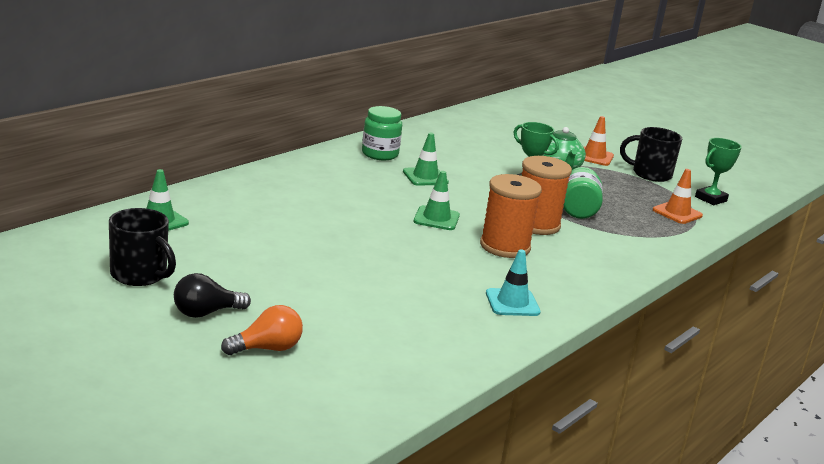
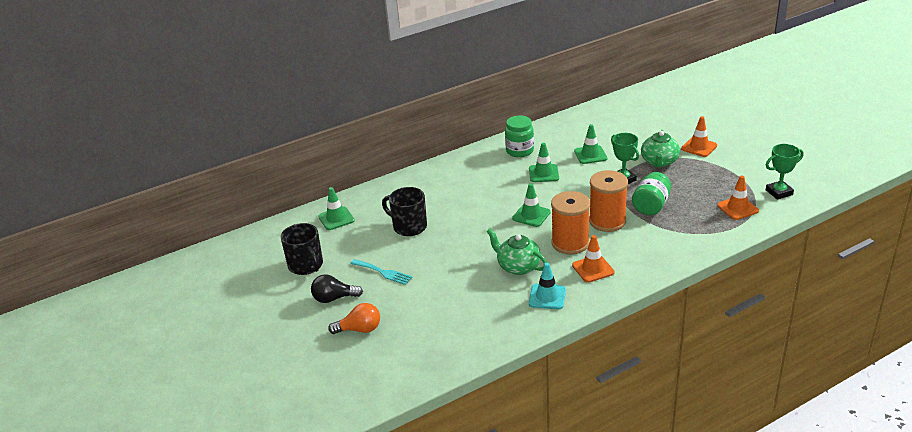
camera: 25 degrees right, 10 degrees up
(266, 281) = (383, 272): none -> turquoise fork
(453, 271) = (518, 266): none -> green teapot
(472, 160) = (590, 155): none -> green traffic cone
(551, 272) = (593, 269): none -> orange traffic cone
(650, 174) = (739, 165): black mug -> black mug (409, 226)

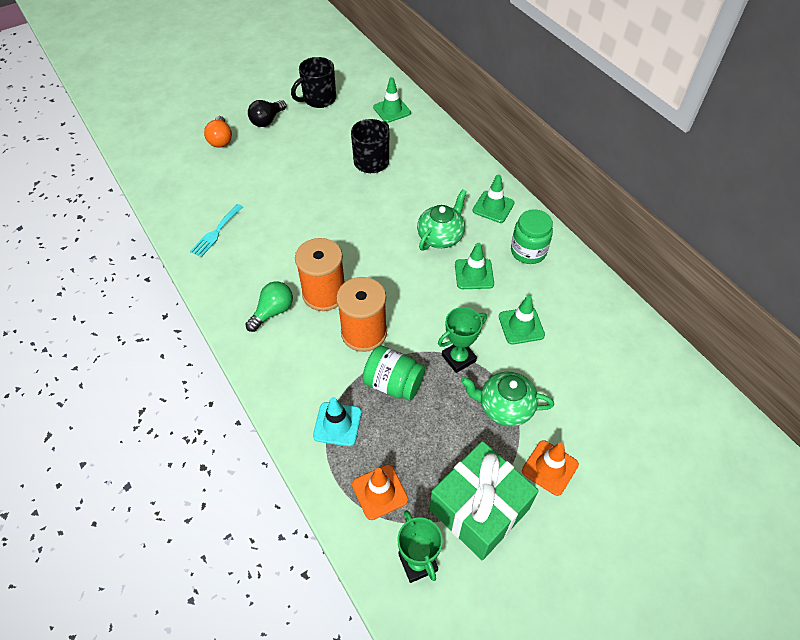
camera: 85 degrees right, 20 degrees up
(334, 298) = (267, 120): black light bulb -> black light bulb turned 135 degrees counterclockwise
(383, 272) = (299, 148): turquoise fork -> turquoise fork (216, 232)
(518, 266) = (289, 247): green teapot -> green teapot (441, 236)
(531, 215) = (383, 260): green traffic cone -> green traffic cone (493, 207)
(547, 297) = (234, 269): turquoise traffic cone -> turquoise traffic cone (337, 424)
(593, 269) = (273, 312): orange traffic cone -> green light bulb
(735, 171) = (479, 509): none -> green gift

